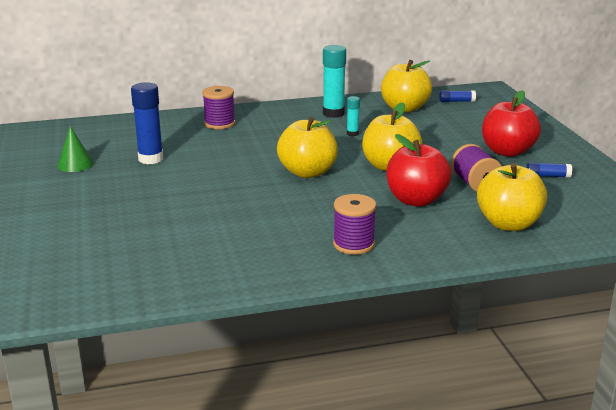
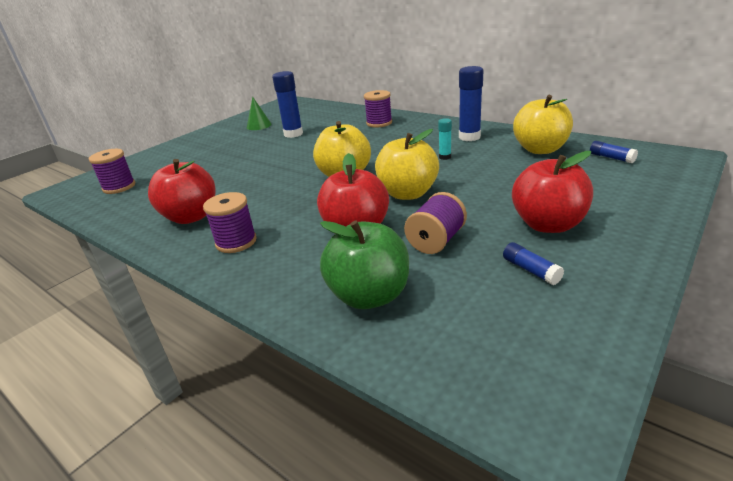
camera: 55 degrees right, 5 degrees up
(87, 272) = (119, 187): none -> purple spool
(261, 251) = (191, 217): none -> red apple
(333, 113) = (469, 137): turquoise glue stick -> blue glue stick
(508, 224) = (369, 296): yellow apple -> green apple

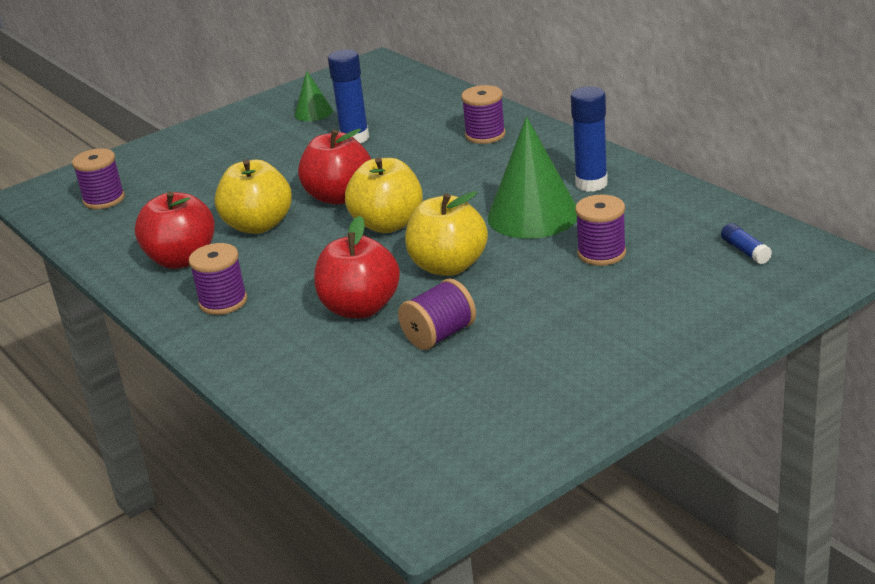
camera: 15 degrees right, 0 degrees up
(369, 296) = (334, 384): green apple -> none
(445, 157) = (533, 215): turquoise glue stick -> green cone
(513, 171) = (601, 253): none -> purple spool
(531, 270) = (513, 384): blue glue stick -> none
(540, 149) = (667, 222): yellow apple -> yellow apple (258, 225)
(548, 225) = (577, 335): red apple -> red apple (339, 196)

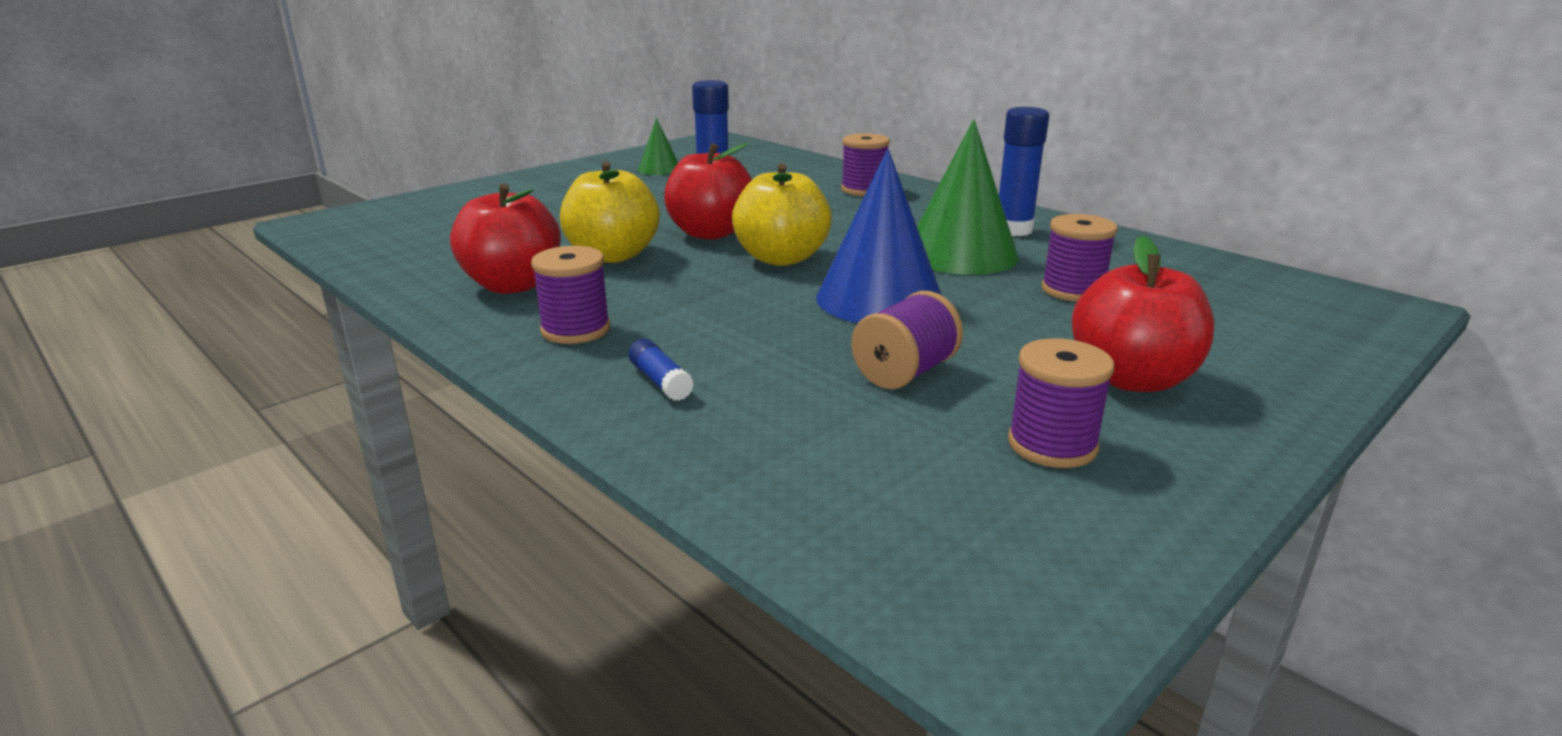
camera: 10 degrees left, 5 degrees down
(104, 199) = (409, 229): purple spool -> purple spool (1052, 445)
(360, 308) = (776, 340): red apple -> red apple (1132, 379)
(448, 266) = (879, 299): yellow apple -> blue cone
(745, 251) = (1254, 292): blue glue stick -> blue glue stick (660, 381)

